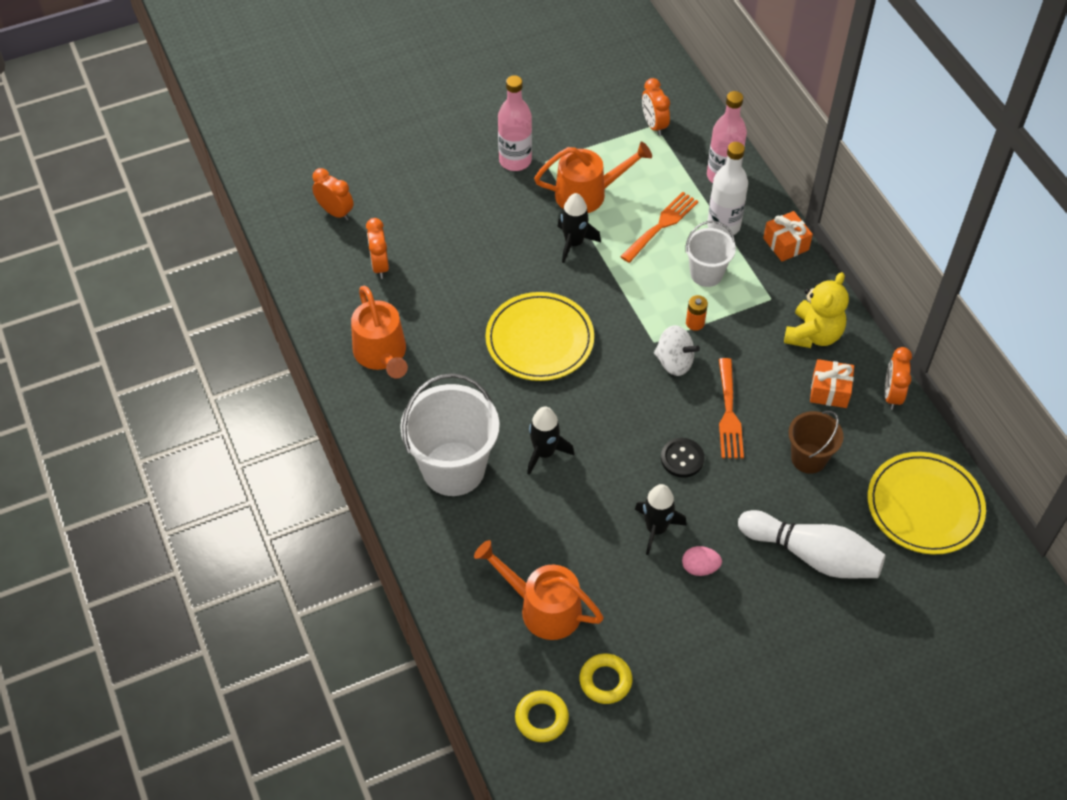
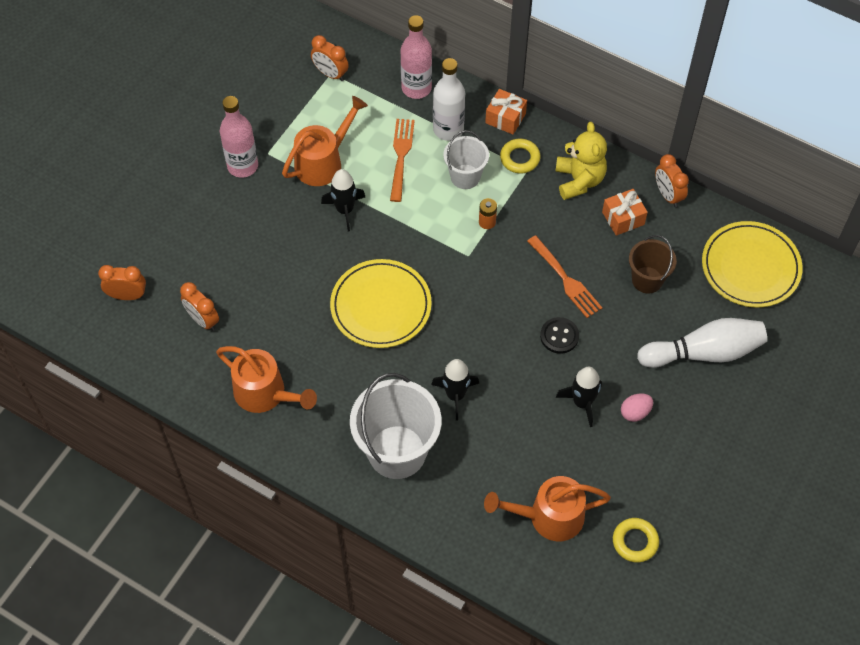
camera: 35 degrees left, 5 degrees up
(541, 718) = (612, 600): yellow ring -> yellow ring (520, 158)
(674, 362) = (495, 263): white spinning top -> none

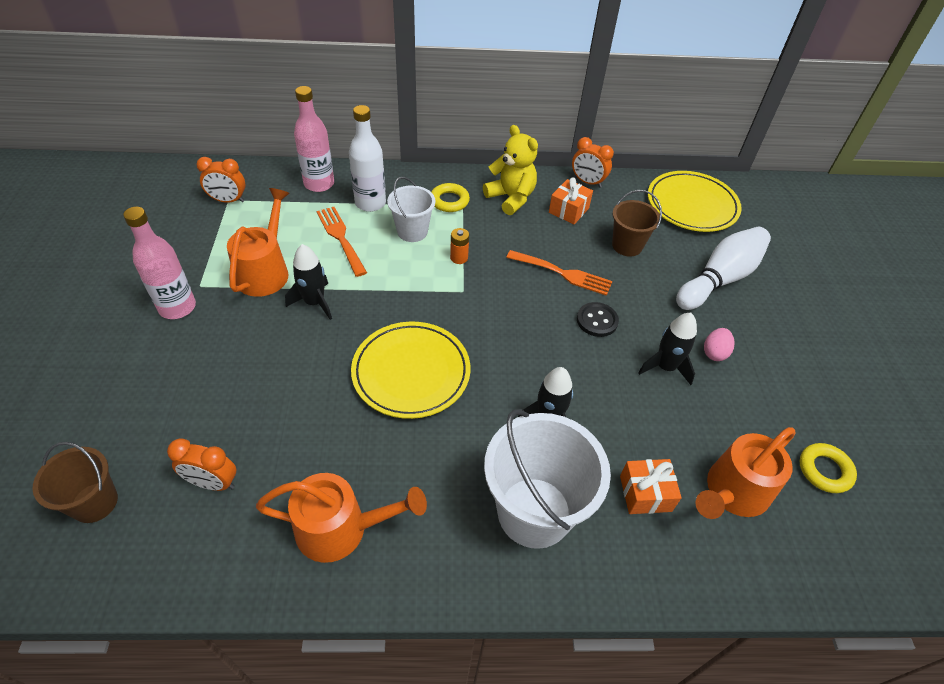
camera: 35 degrees left, 10 degrees down
(127, 296) = (94, 502): orange clock -> brown bucket
(505, 118) = (414, 178): orange gift -> orange gift (645, 493)

